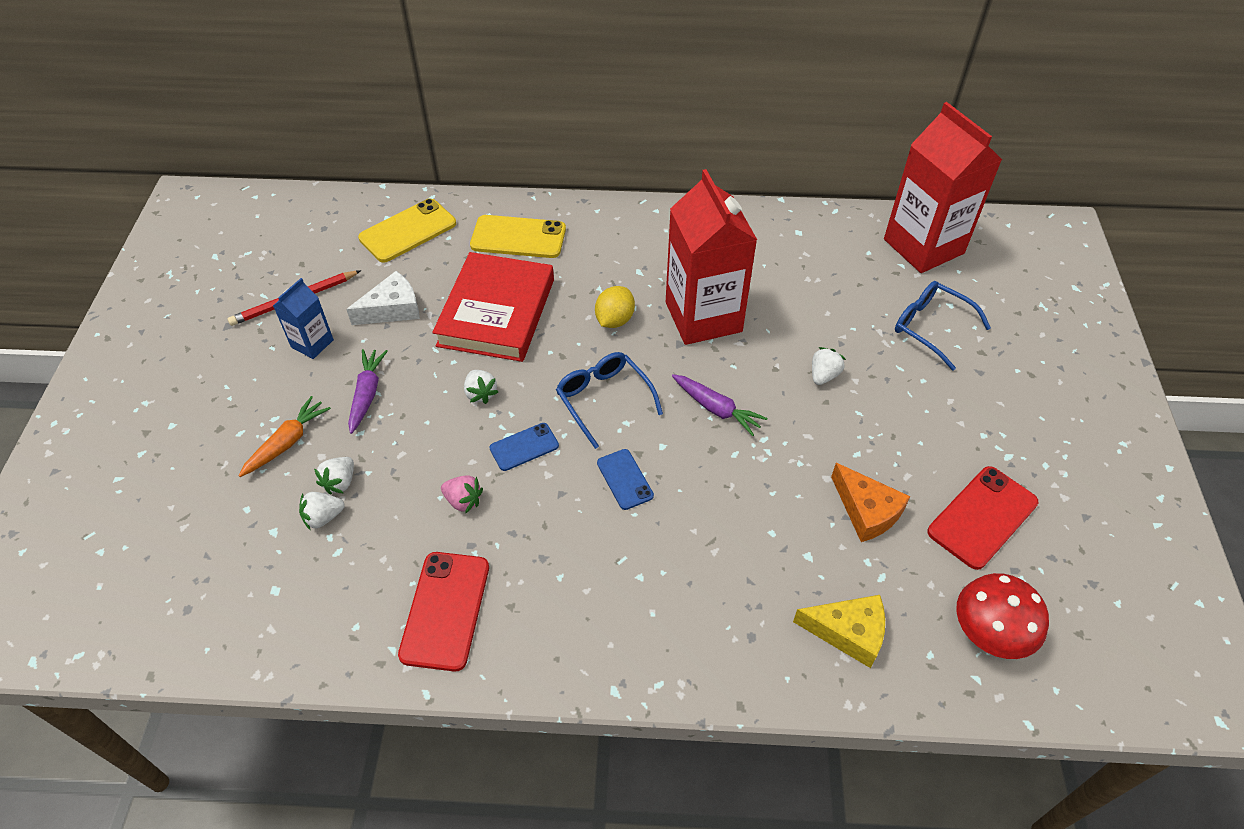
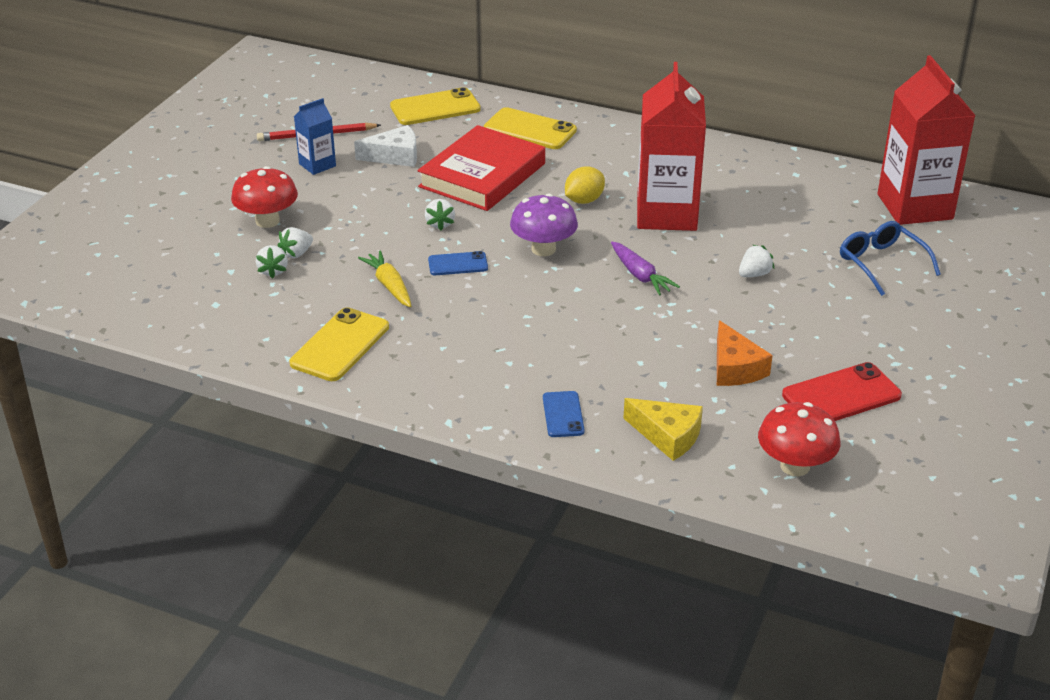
camera: 20 degrees right, 15 degrees down
(287, 442) = (267, 221): orange carrot -> red mushroom
(323, 517) = (273, 271): white strawberry -> white strawberry turned 90 degrees counterclockwise
(367, 394) = (346, 205): purple carrot -> none
(445, 610) = (340, 345): red phone -> yellow phone
(463, 501) = (389, 285): pink strawberry -> yellow carrot
(603, 400) = (543, 249): blue glasses -> purple mushroom
(625, 479) = (532, 302): blue phone -> blue phone (563, 414)

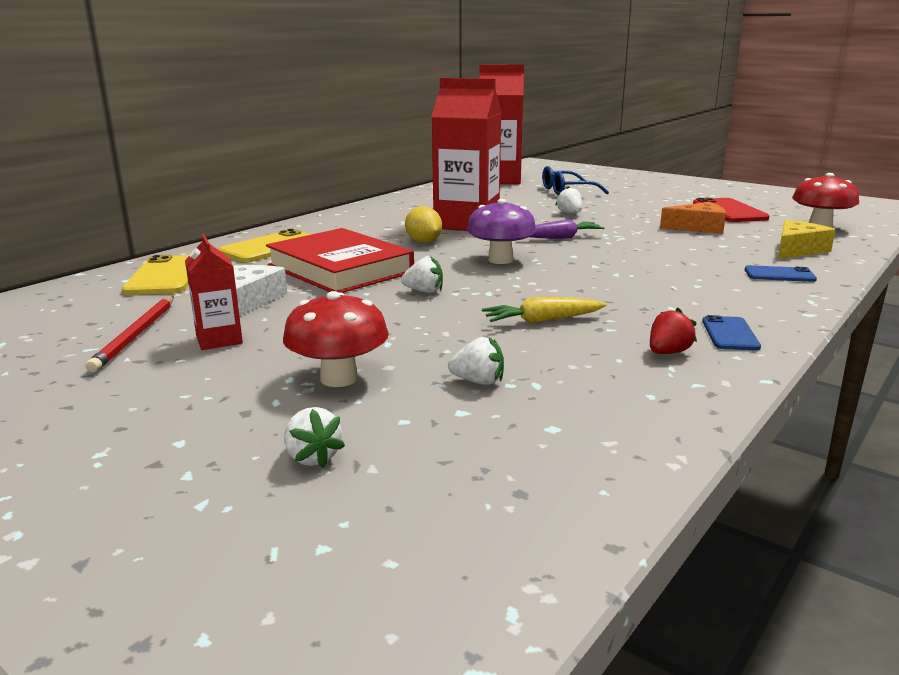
camera: 75 degrees left, 15 degrees down
(296, 253) = (441, 364): white strawberry -> white strawberry (312, 457)
(317, 165) = (219, 339): blue carton -> red carton
(340, 345) = (668, 352): yellow phone -> red strawberry
(458, 264) = (511, 290): blue phone -> blue phone (730, 334)

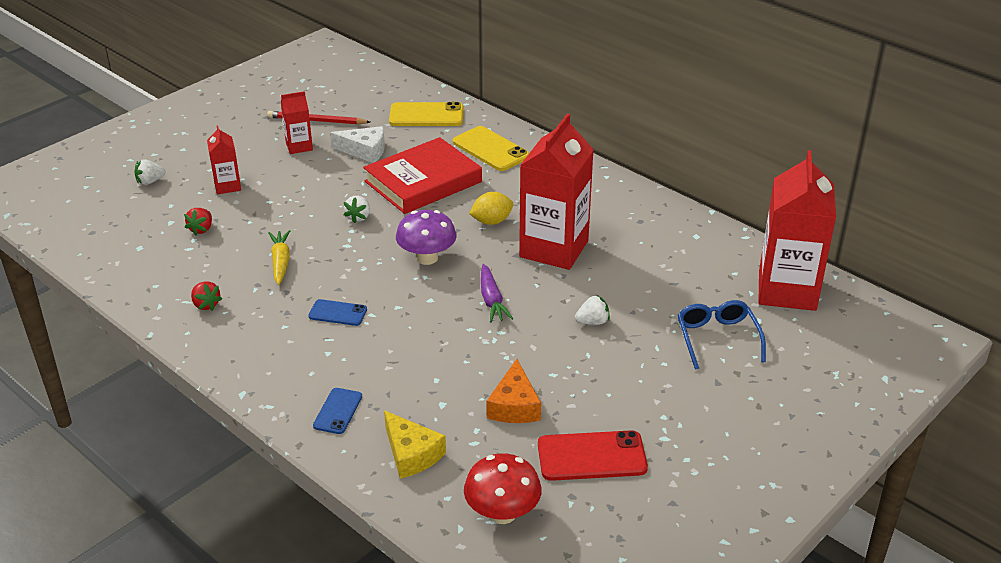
camera: 95 degrees right, 15 degrees up
(339, 378) = (227, 186): red mushroom -> red carton
(478, 381) = (201, 229): white strawberry -> red strawberry
(730, 334) = (222, 340): blue phone -> blue phone (338, 313)

